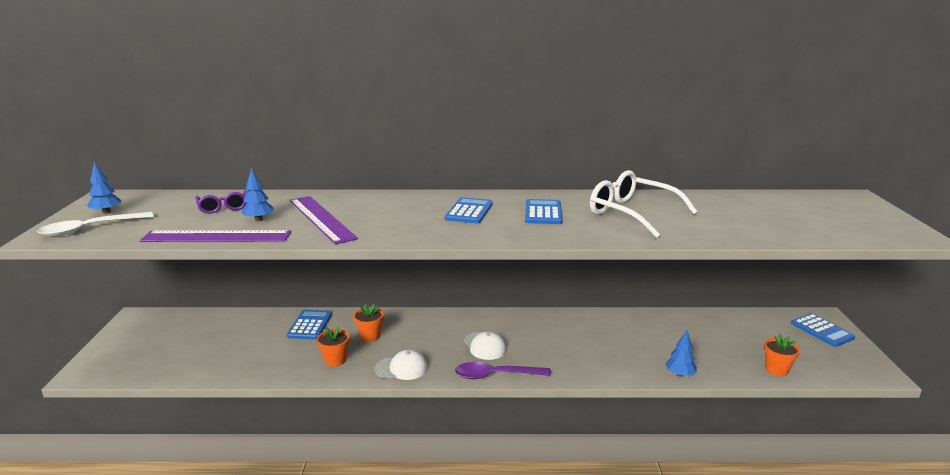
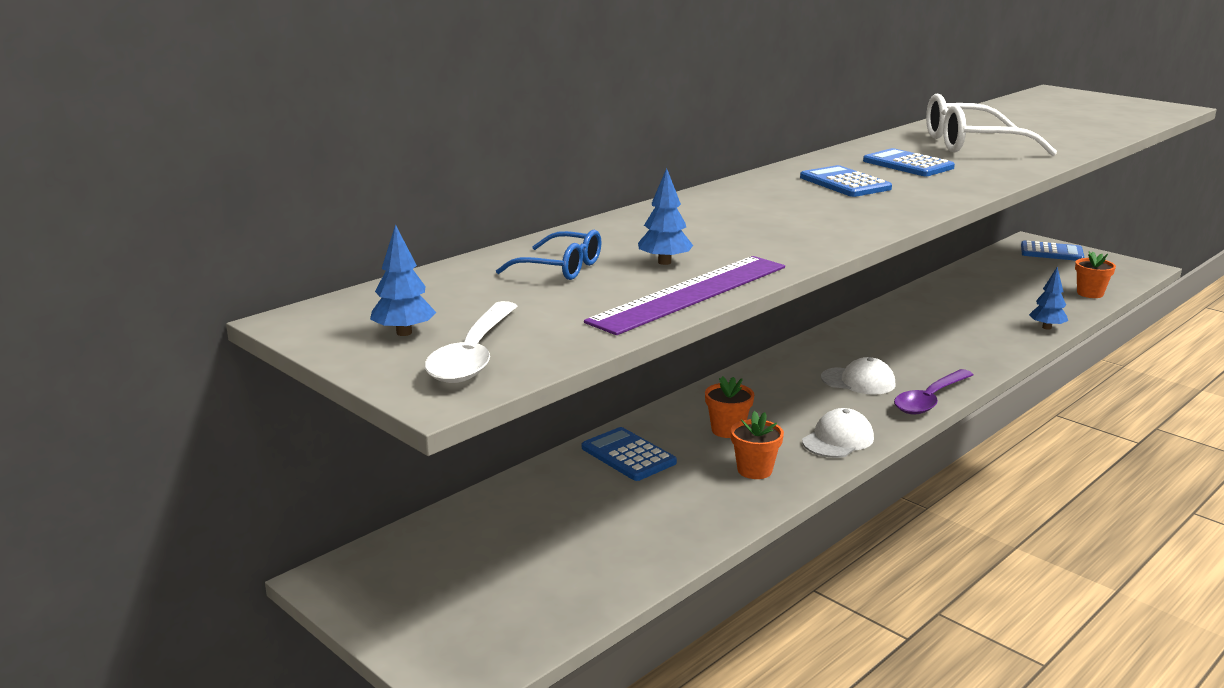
camera: 45 degrees left, 0 degrees up
(223, 207) = (560, 268): purple glasses -> blue glasses
(321, 219) = (731, 237): purple ruler -> none

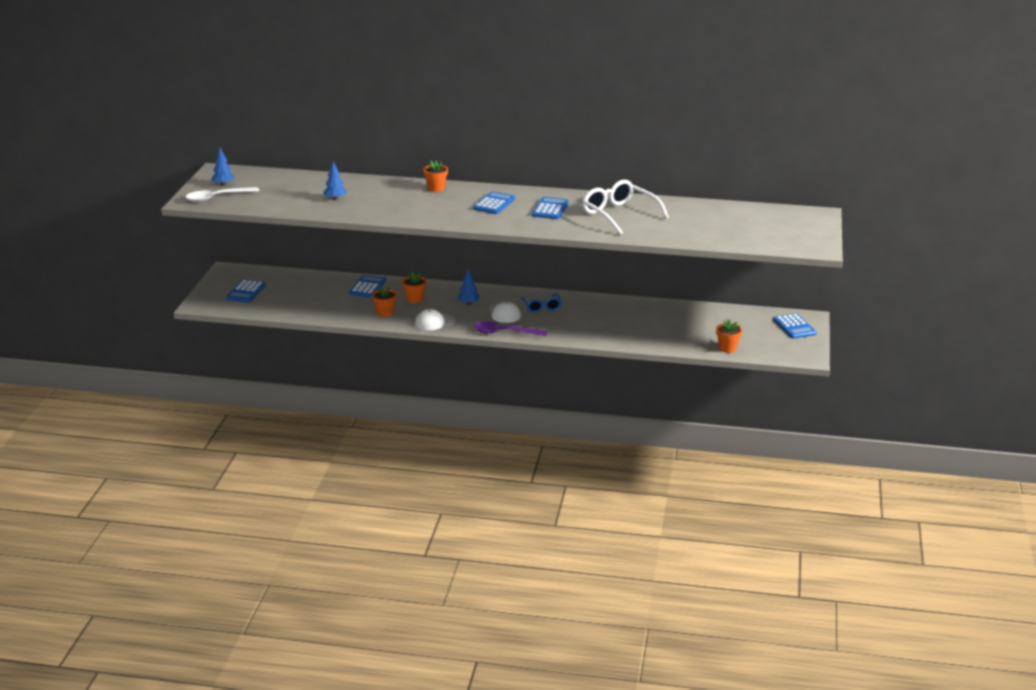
camera: 55 degrees right, 5 degrees up
(477, 589) = (246, 292): none -> blue calculator
(560, 268) = (308, 186): blue glasses -> blue glasses (541, 307)
(690, 293) = (306, 210): purple ruler -> none
(724, 197) = (436, 188): none -> orange flower pot
(838, 439) = (434, 322): white cap -> white cap turned 150 degrees clockwise
(1046, 327) = (647, 344): blue tree -> blue tree (468, 304)

